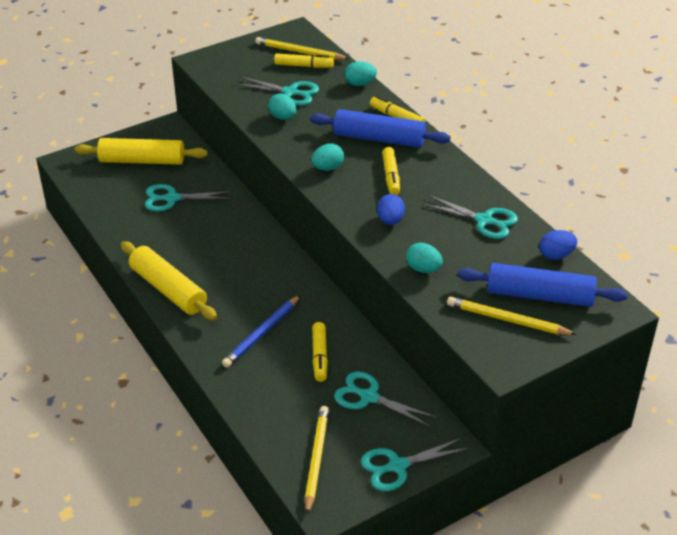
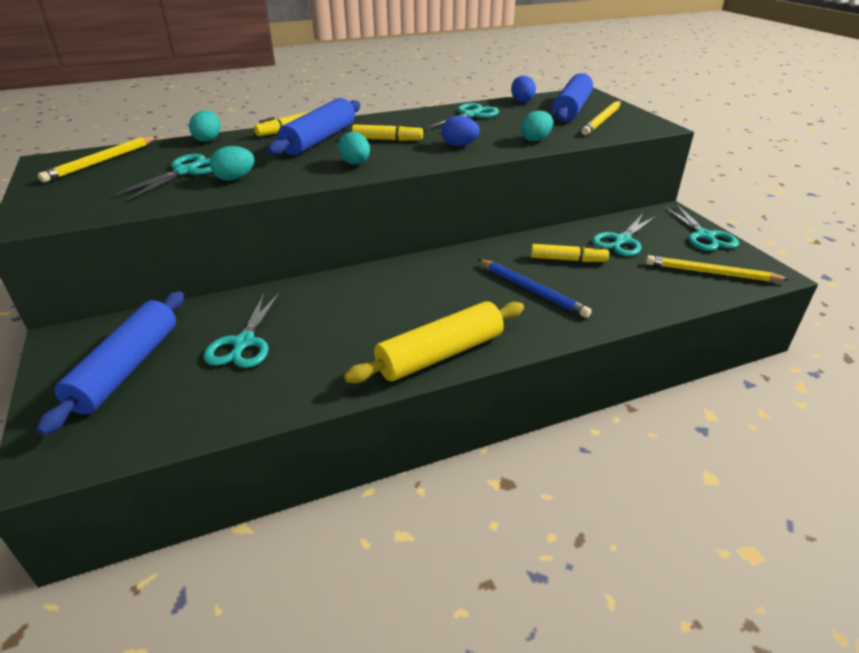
camera: 80 degrees left, 5 degrees down
(142, 160) = (126, 368): yellow rolling pin -> blue rolling pin
(304, 66) = (136, 161): yellow marker -> none

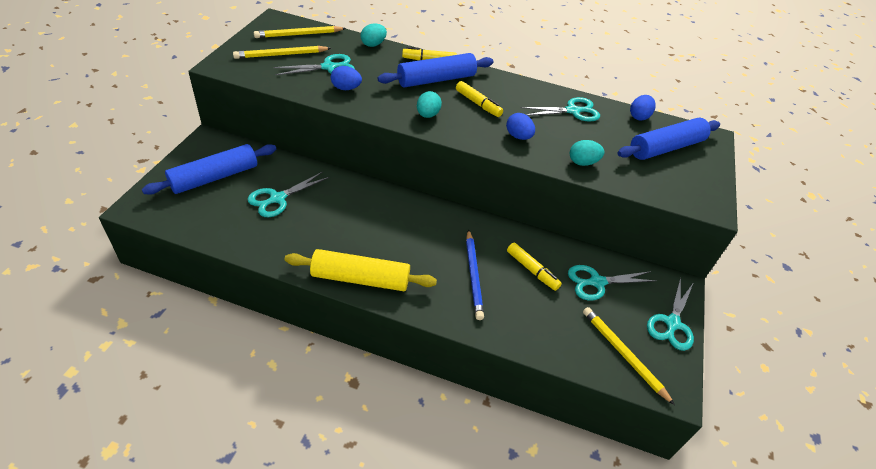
camera: 35 degrees right, 10 degrees up
(235, 178) = (346, 88): turquoise egg -> blue egg
(602, 120) = (672, 173): yellow pencil -> yellow pencil (281, 55)

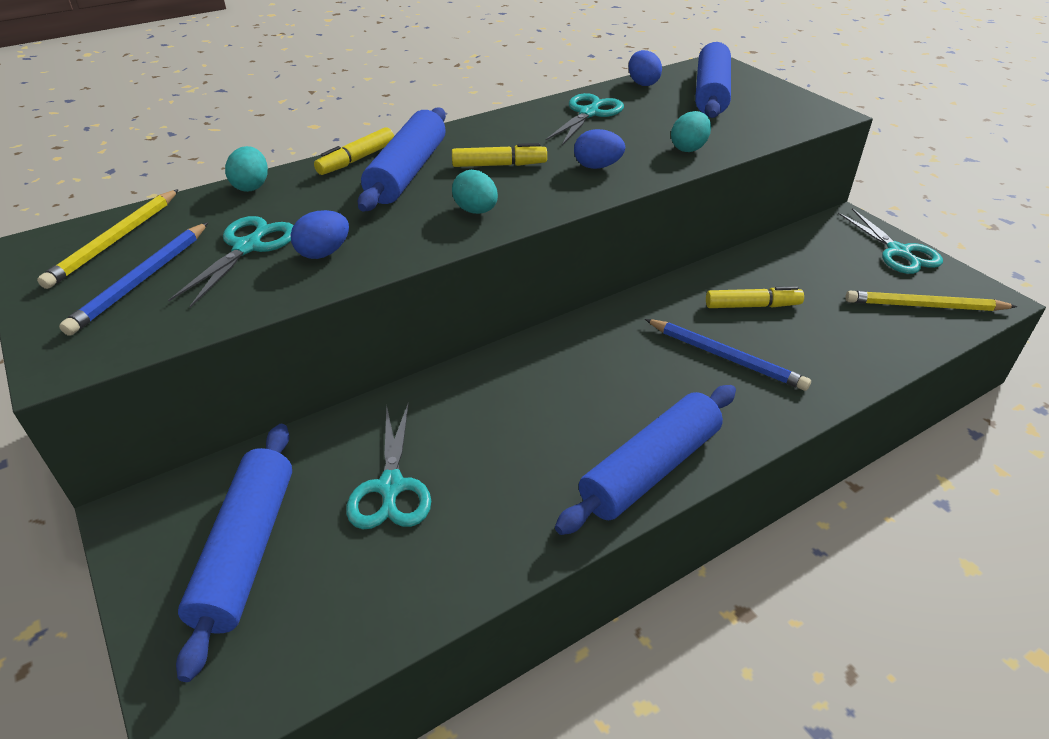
camera: 45 degrees left, 5 degrees down
(281, 55) = (142, 280): yellow pencil -> blue pencil
(361, 278) = (650, 469): yellow rolling pin -> blue rolling pin
(596, 282) = (806, 269): turquoise scissors -> none

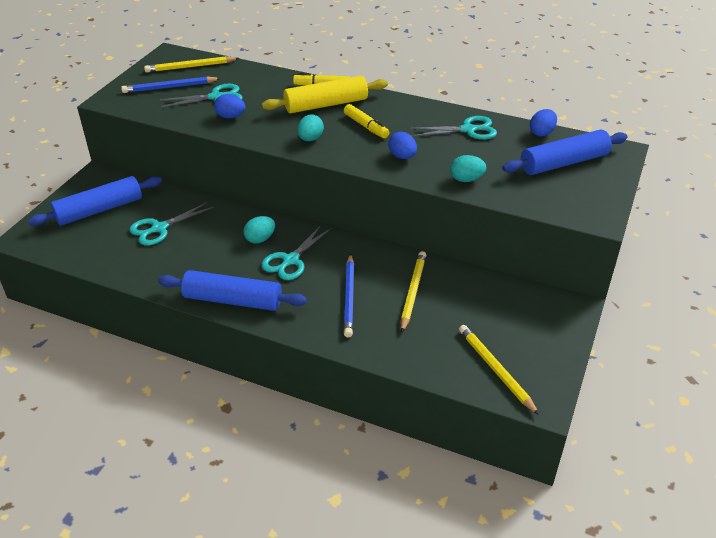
camera: 55 degrees right, 0 degrees up
(252, 186) = (266, 73): turquoise egg -> turquoise egg (260, 239)
(408, 172) = (326, 105): blue rolling pin -> yellow rolling pin
(752, 306) = (413, 292): yellow marker -> yellow pencil
(899, 252) = (556, 342): turquoise scissors -> turquoise scissors (290, 260)

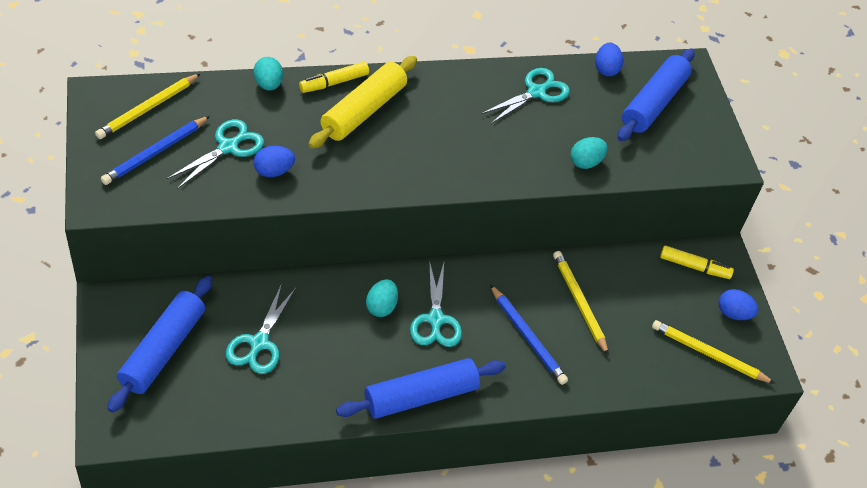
camera: 40 degrees left, 10 degrees up
(310, 139) = (391, 169): turquoise egg -> turquoise egg (268, 84)
(366, 126) = (433, 127): yellow marker -> yellow marker (694, 267)
(402, 156) = (503, 156): blue egg -> blue egg (733, 313)

